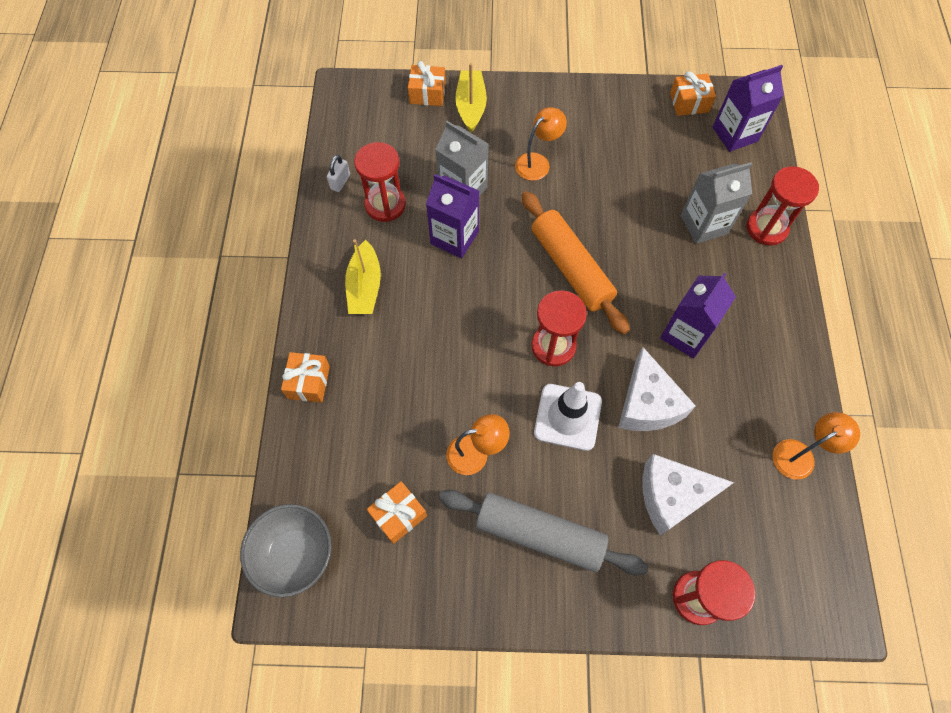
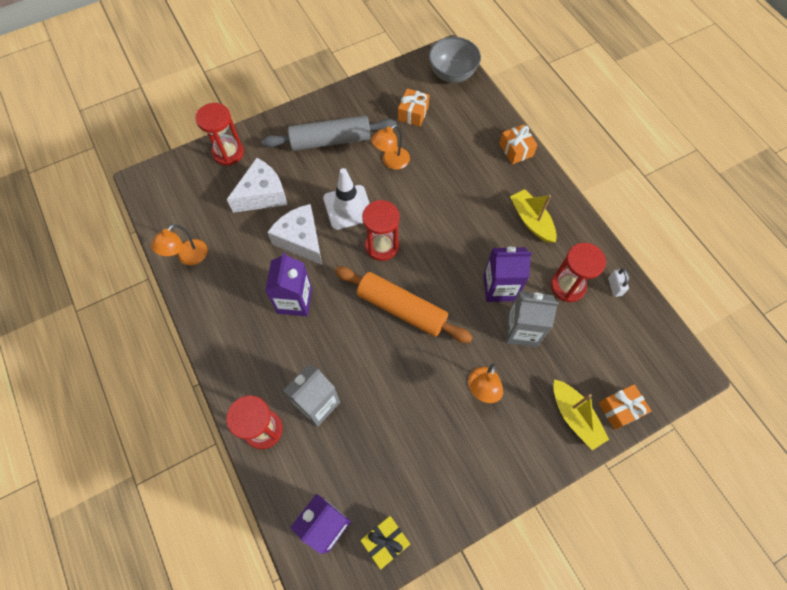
camera: 150 degrees right, 0 degrees up
(689, 102) = (385, 542): orange gift -> yellow gift

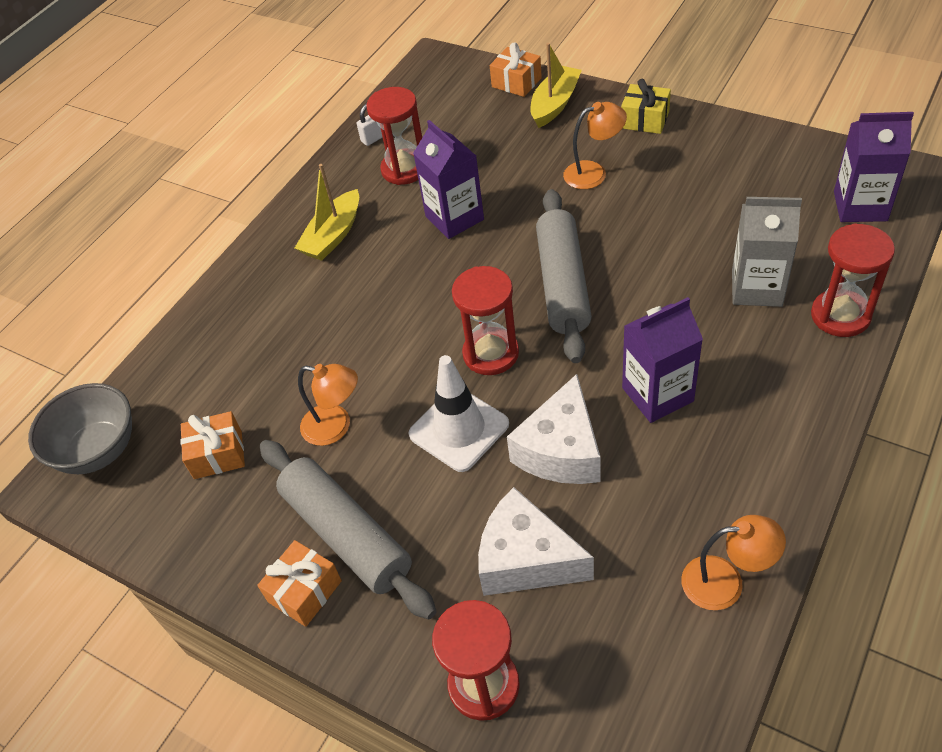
camera: 115 degrees left, 15 degrees down
(385, 542) = (819, 160): yellow gift -> yellow gift (645, 120)
(401, 308) = (563, 284): orange rolling pin -> grey rolling pin
(516, 150) = (221, 302): orange gift -> orange gift (305, 591)
(522, 330) = (494, 177): grey carton -> none

